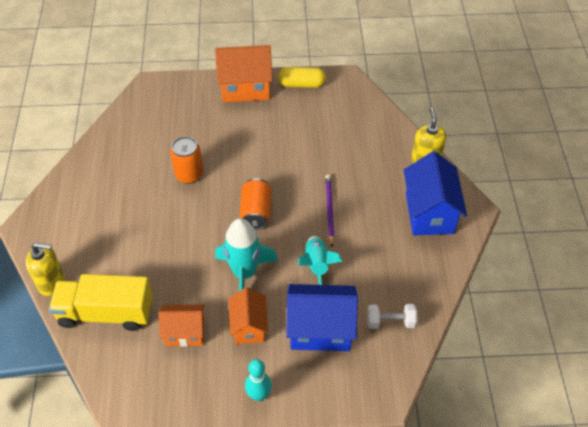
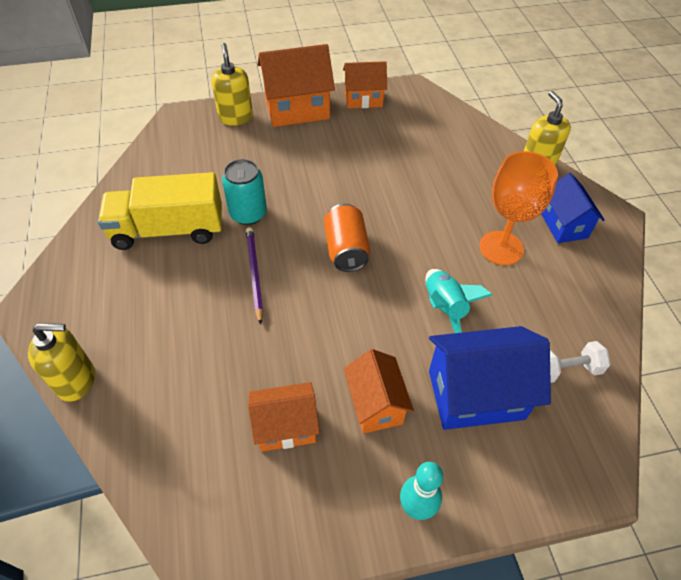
camera: 10 degrees left, 0 degrees up
(106, 313) = (163, 414): yellow truck -> yellow truck (168, 230)
(189, 175) = (248, 214): orange can -> turquoise can
(195, 90) = (235, 117): none -> yellow soap dispenser
(244, 273) = (351, 331): turquoise rocket -> none
(302, 84) = (363, 99): yellow capsule -> orange house
(329, 210) = (439, 236): purple pencil -> purple pencil (254, 274)
(374, 225) = (501, 248): none -> orange goblet
(429, 213) = (563, 225): blue house -> blue house, size x0.63

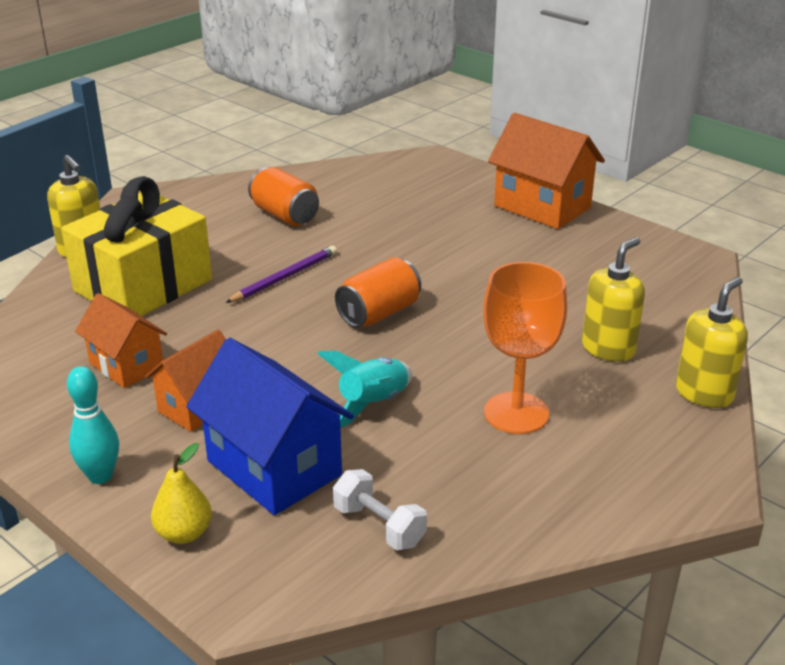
camera: 55 degrees right, 20 degrees down
(168, 230) = (285, 215): yellow truck -> orange can
(180, 364) = (143, 285): none -> yellow gift
(235, 117) = (476, 182): yellow soap dispenser -> yellow soap dispenser (608, 348)
(248, 214) = (356, 243): turquoise can -> none
(363, 99) = (624, 235): orange house -> none
(514, 481) = (184, 533): none -> yellow pear
(563, 225) = (625, 450): blue house -> none

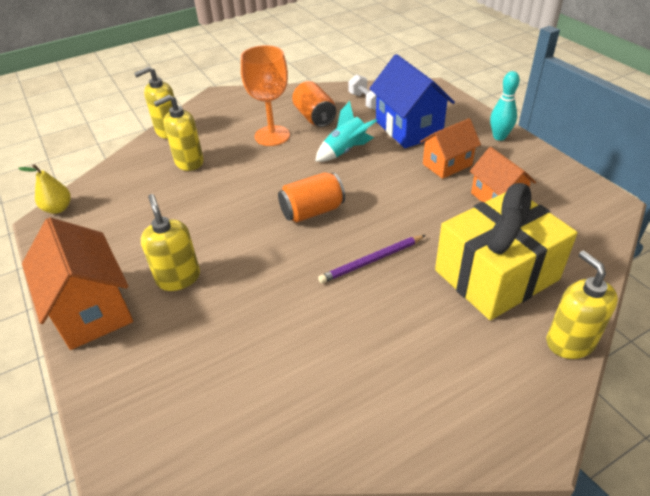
camera: 160 degrees left, 10 degrees up
(184, 533) = (454, 110): yellow pear -> yellow pear (58, 208)
(285, 215) = (349, 355): orange can -> orange can (314, 117)
(484, 236) = (178, 278): none -> yellow soap dispenser

